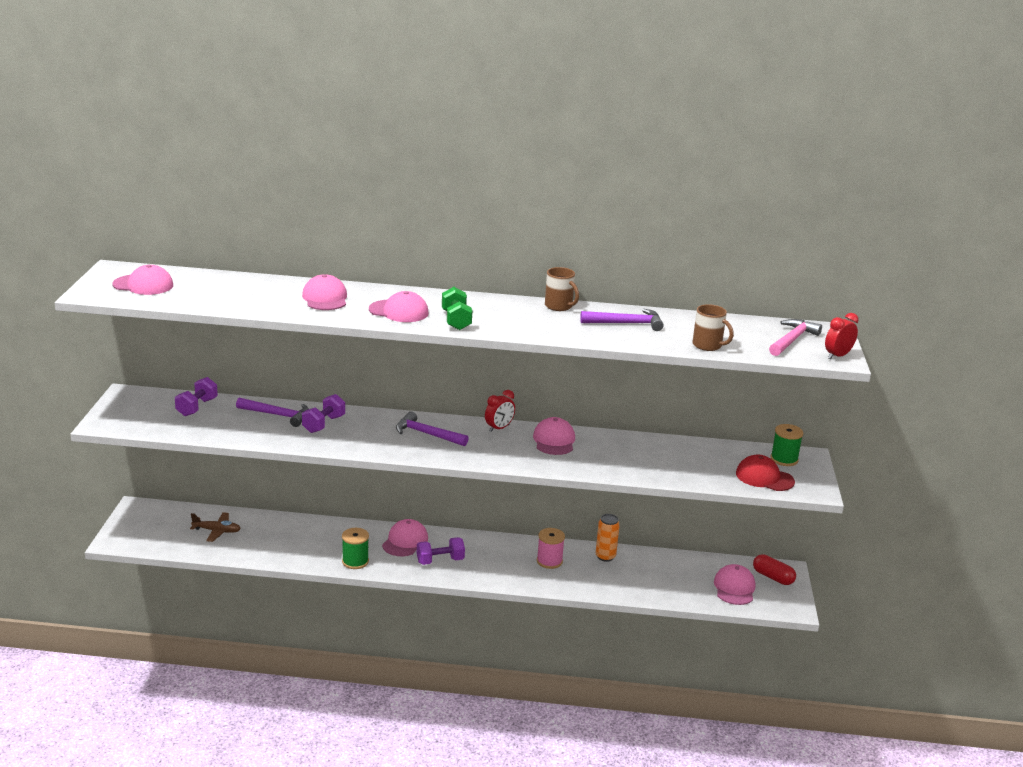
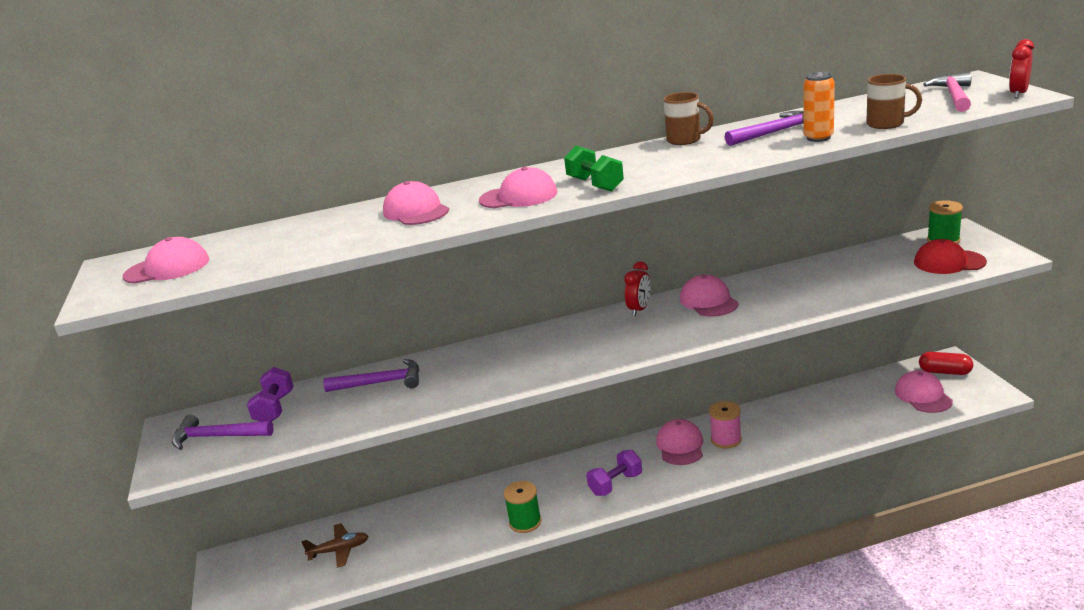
camera: 15 degrees left, 0 degrees up
(324, 424) = (444, 373): purple dumbbell -> none
(405, 541) = (561, 477): pink cap -> pink cap (680, 446)
(427, 434) = (570, 342): purple hammer -> purple hammer (218, 437)
(605, 556) = (774, 413): orange can -> orange can (818, 138)

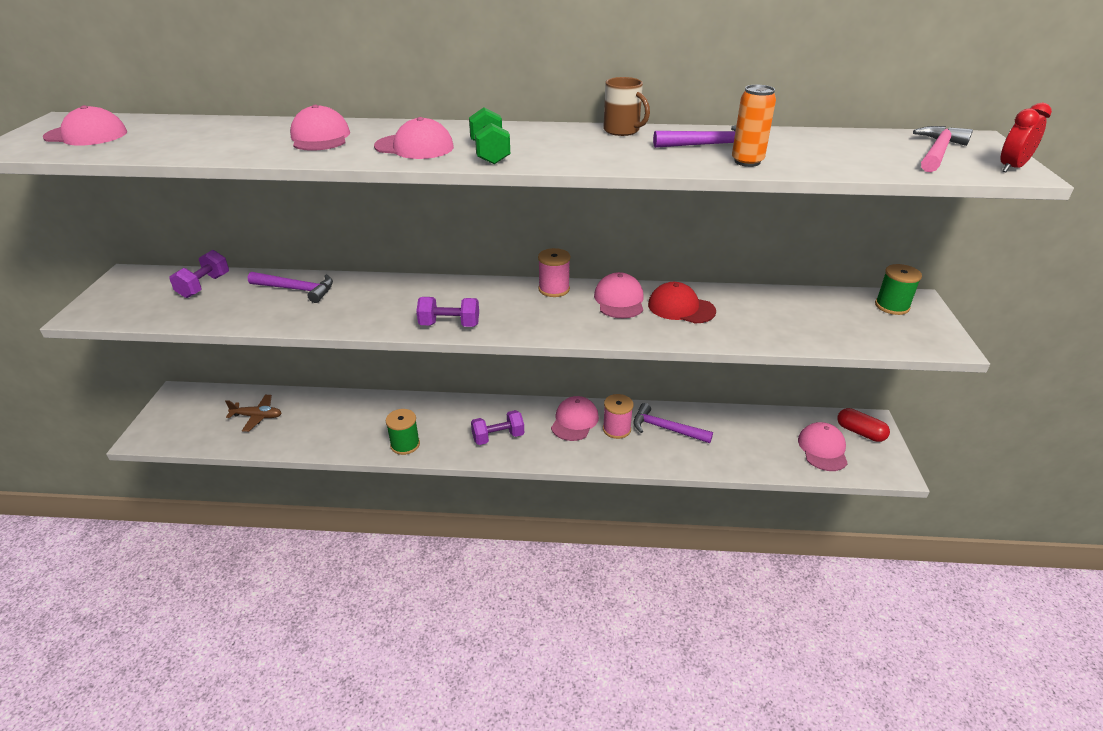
camera: 15 degrees right, 10 degrees up
(218, 437) = (144, 297): purple hammer -> purple hammer (666, 429)
(569, 366) = (449, 324): none -> purple dumbbell
(639, 309) = (554, 289): red clock -> pink spool
(887, 124) = (832, 165): brown mug -> none
(949, 262) = (879, 331): red cap -> red cap (681, 308)

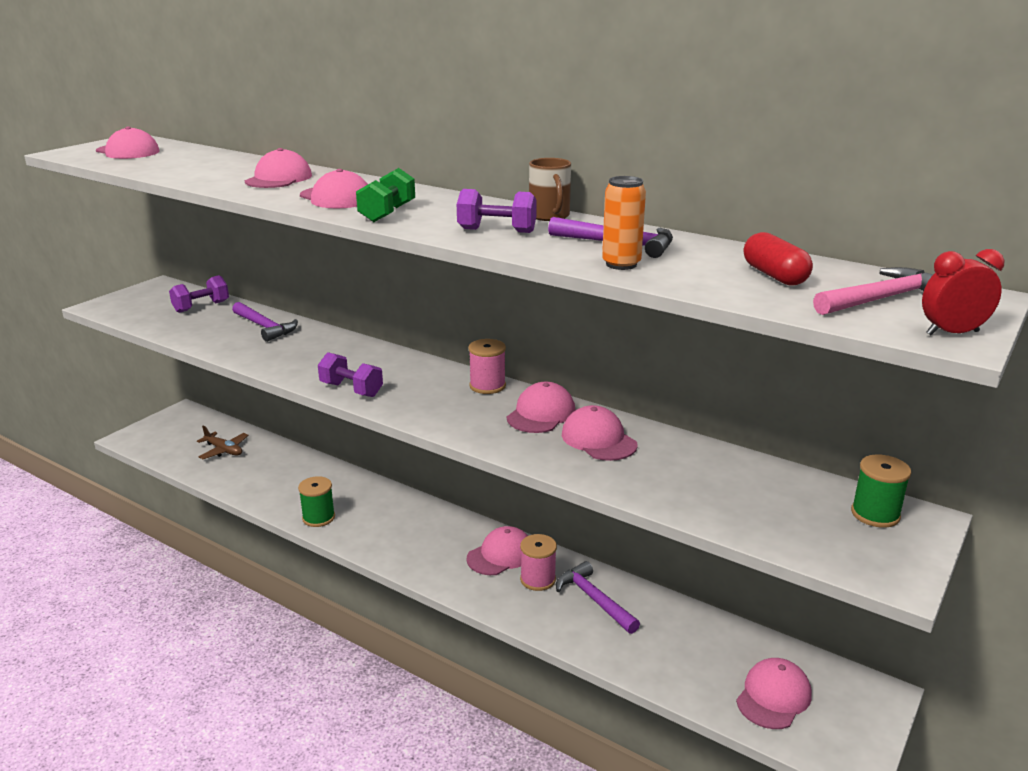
camera: 30 degrees right, 10 degrees down
(498, 437) = (409, 542): purple dumbbell -> purple dumbbell (497, 230)
(681, 308) = (598, 439): red cap -> pink cap
(860, 432) = (849, 699): red capsule -> red capsule (774, 275)

